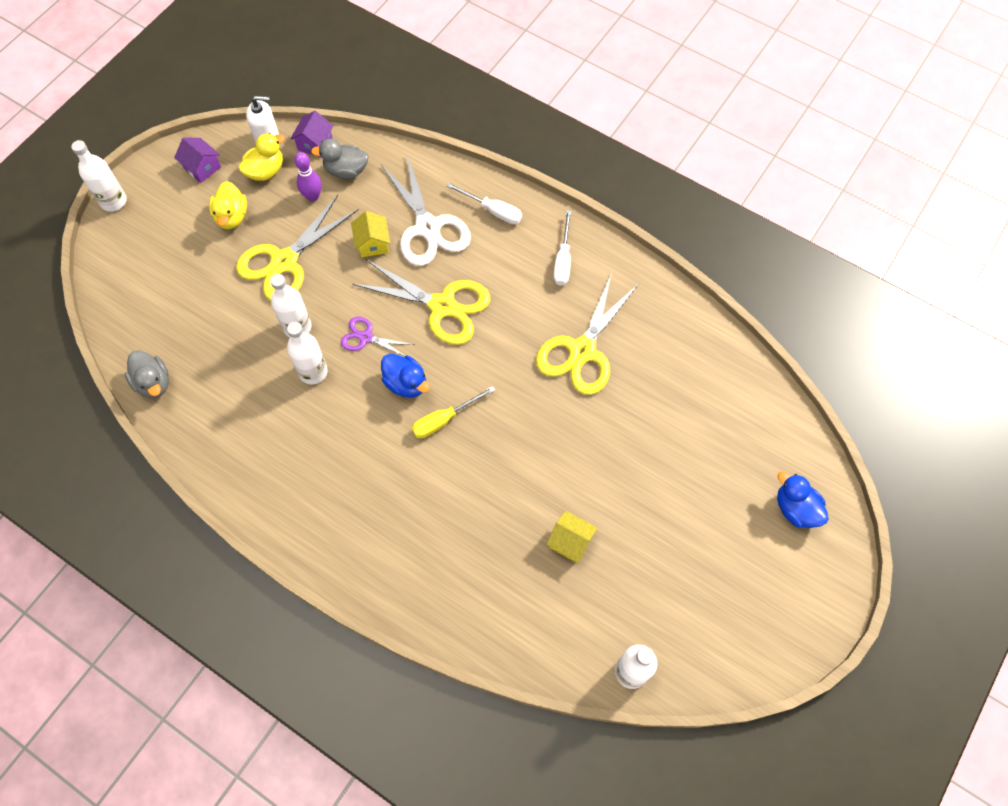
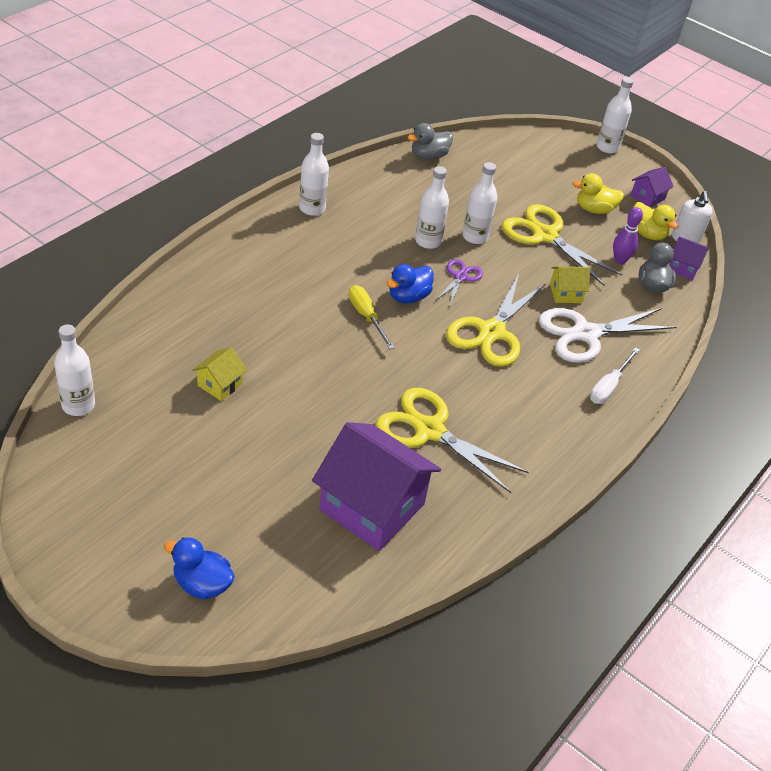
camera: 90 degrees right, 20 degrees down
(274, 497) = (312, 208): none -> white bottle
(563, 260) = (545, 434): white screwdriver -> none
(680, 388) = (372, 507): none -> purple house
(795, 509) = (202, 584): blue duck -> blue duck turned 120 degrees counterclockwise

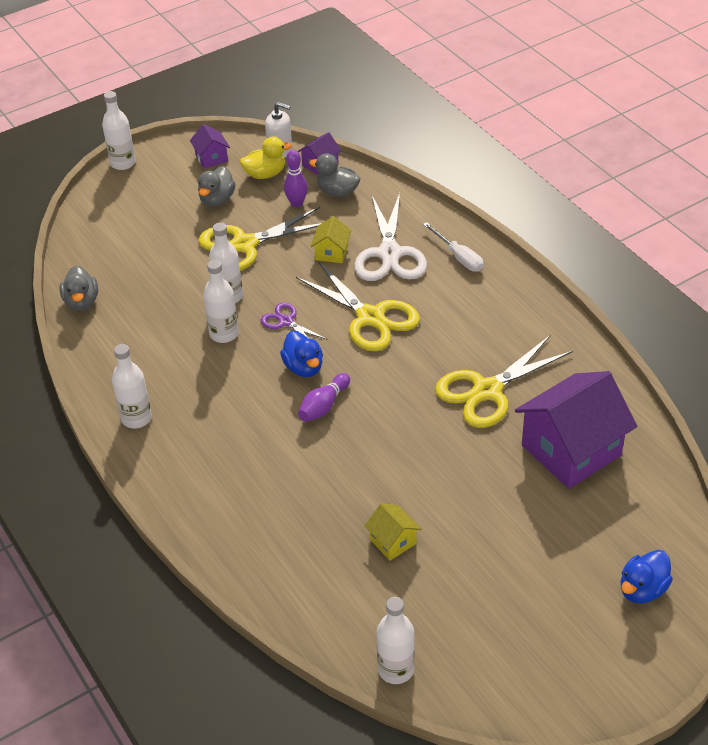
camera: 65 degrees left, 0 degrees up
(366, 317) = (324, 406): yellow screwdriver -> purple bowling pin
(594, 209) = (217, 200): yellow duck -> grey duck

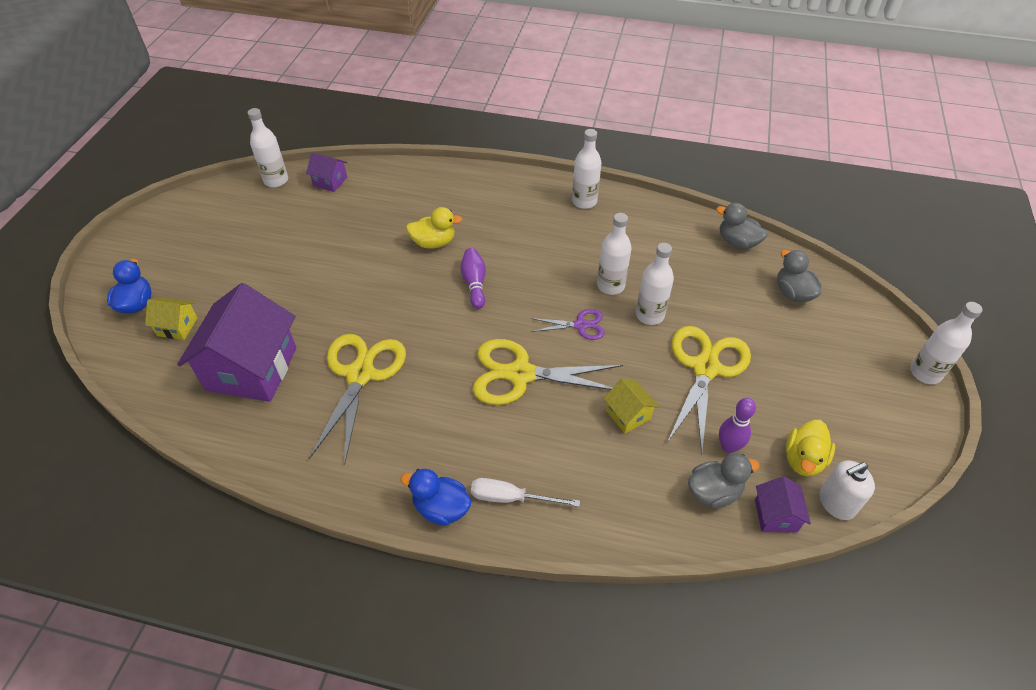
camera: 135 degrees right, 5 degrees up
(211, 158) = (874, 440): purple house -> purple house (330, 181)
(217, 200) = (795, 396): grey duck -> grey duck (793, 293)
(303, 367) = (522, 300): blue duck -> blue duck (441, 508)
(314, 469) = (434, 242): none -> yellow duck
(389, 254) = (578, 452): white scissors -> none
(393, 541) = (337, 234): yellow house -> yellow house (177, 326)

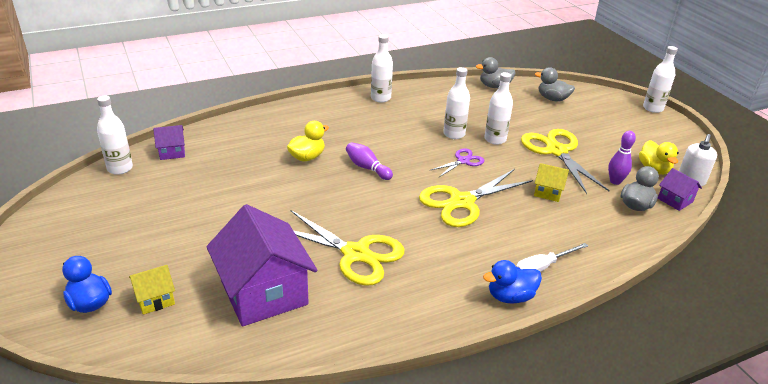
camera: 40 degrees left, 15 degrees down
(360, 374) = (356, 254): yellow scissors -> yellow scissors turned 150 degrees clockwise

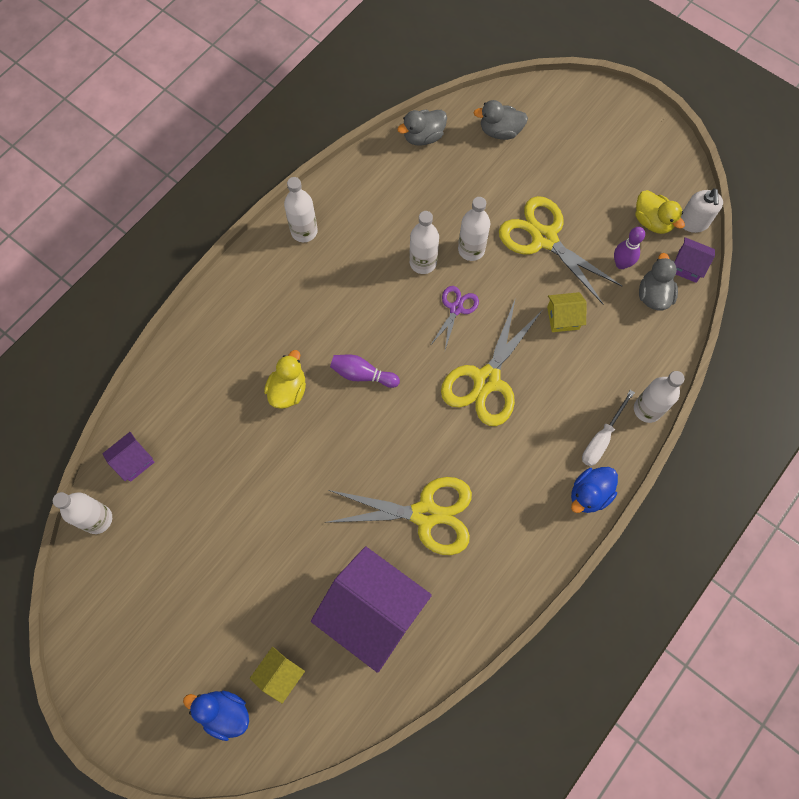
camera: 25 degrees left, 35 degrees up
(653, 108) = (616, 95): white bottle -> white bottle (647, 409)

